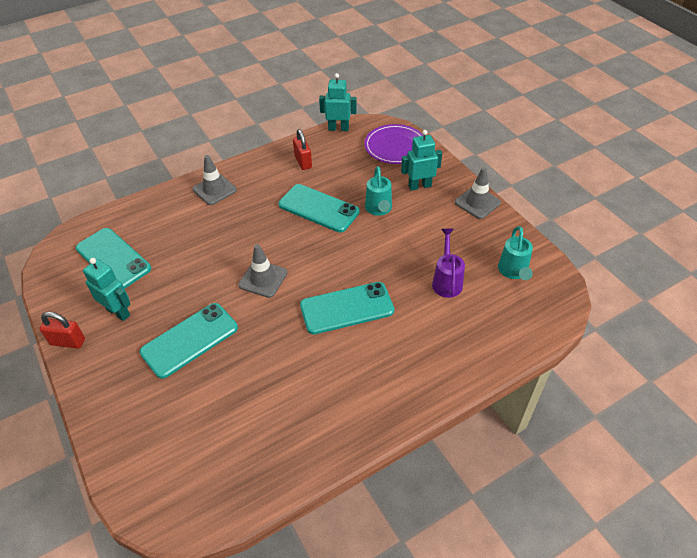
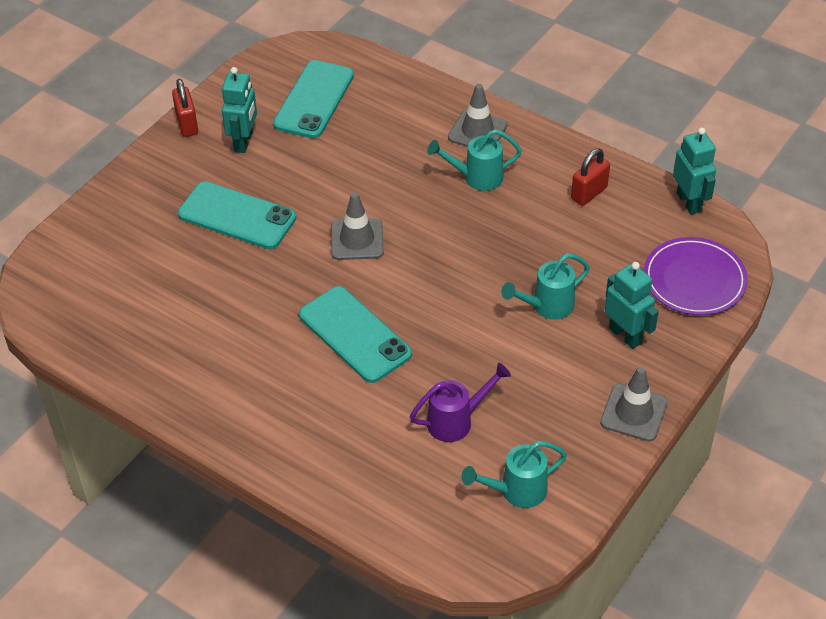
camera: 65 degrees right, 0 degrees up
(253, 203) = (477, 177): none -> turquoise watering can
(318, 208) = (508, 244): turquoise phone -> none

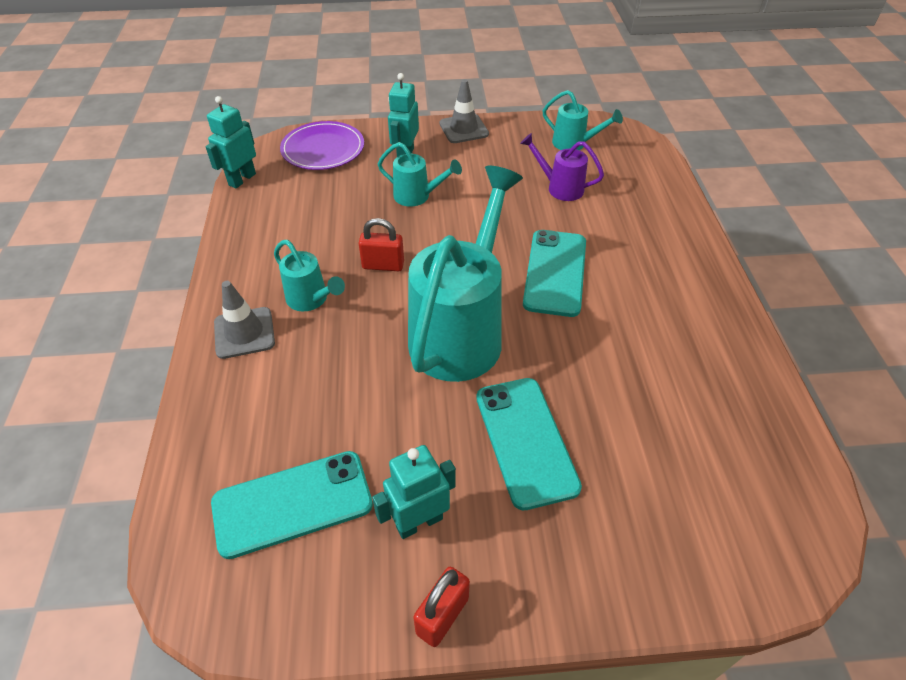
camera: 130 degrees left, 0 degrees up
(357, 240) = (461, 331): grey traffic cone -> turquoise watering can
(589, 193) = (274, 229): red padlock -> red padlock (383, 265)

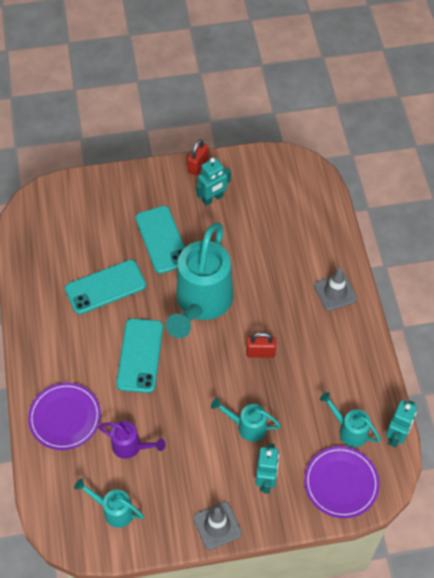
camera: 175 degrees right, 10 degrees up
(292, 503) = (274, 202): turquoise phone -> turquoise phone (105, 287)
(311, 300) = (302, 320): turquoise watering can -> turquoise watering can (349, 430)
(647, 217) = (65, 417): none -> purple plate

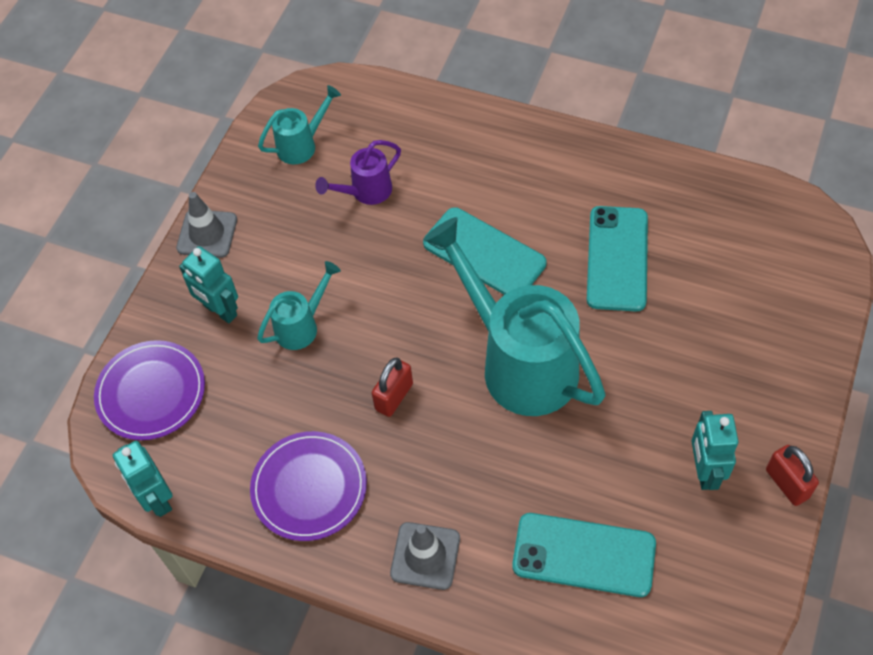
camera: 125 degrees right, 0 degrees up
(65, 417) = (450, 143): purple plate -> purple plate (309, 487)
(162, 240) = (661, 363): turquoise phone -> turquoise phone (584, 555)
(349, 430) = (208, 444): turquoise watering can -> none

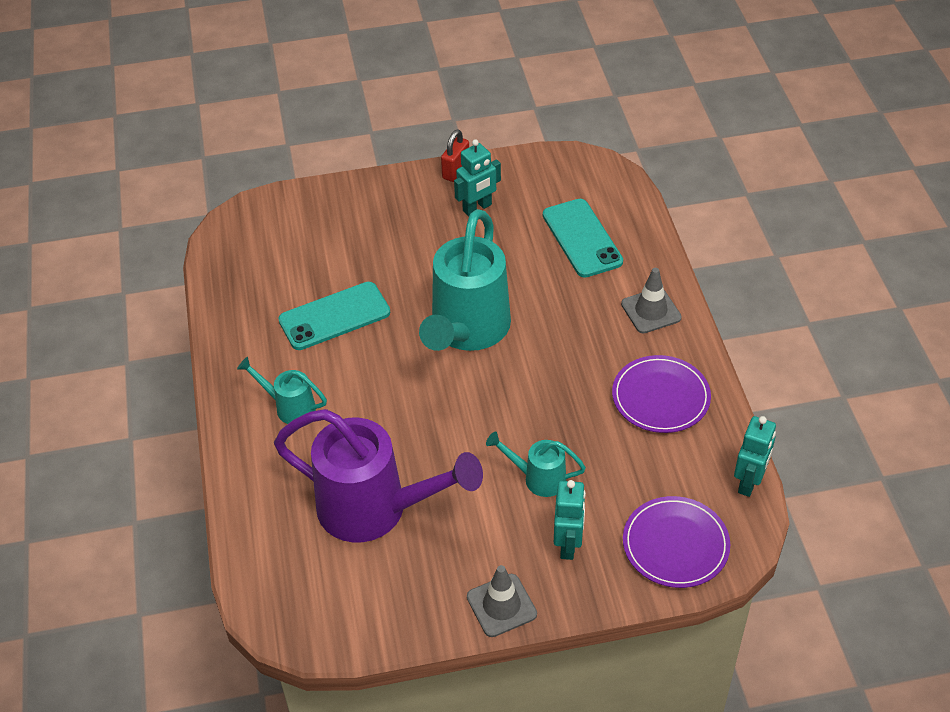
camera: 125 degrees left, 10 degrees down
(301, 145) = (353, 591): turquoise watering can -> turquoise watering can (290, 407)
(366, 192) = (374, 509): purple watering can -> purple watering can, size x2.13
(394, 397) = (552, 387): red padlock -> none
(484, 253) = (384, 396): turquoise phone -> none

